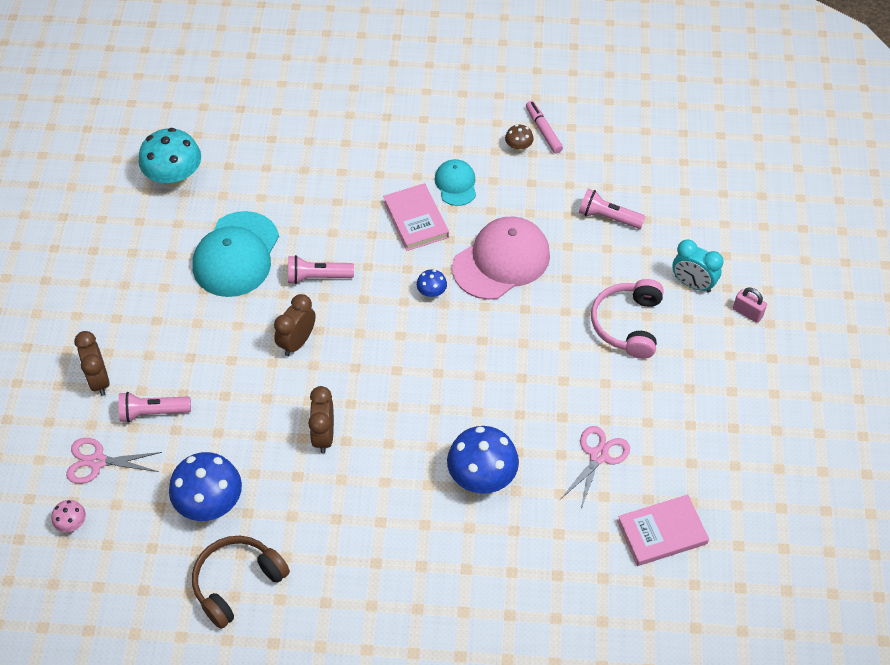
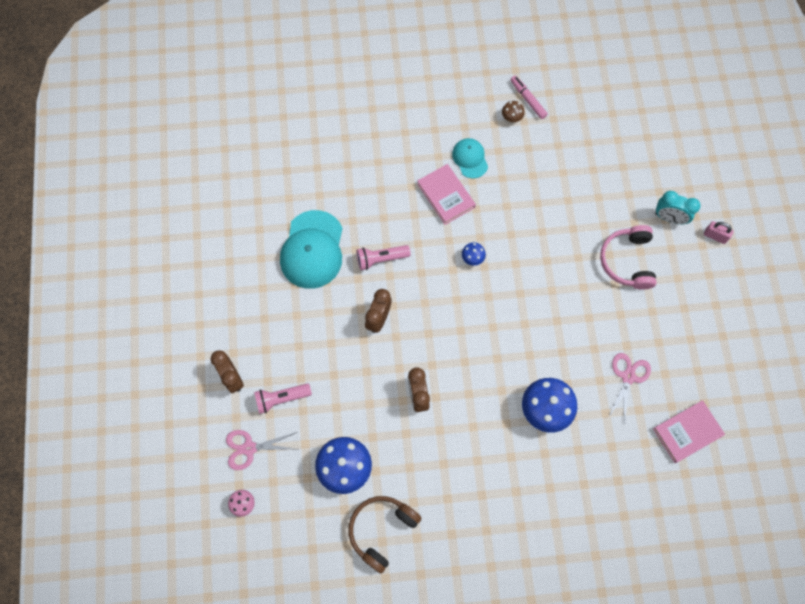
camera: 10 degrees left, 15 degrees up
(174, 178) = (246, 188): turquoise mushroom -> none
(501, 261) = (520, 221): pink cap -> none
(608, 217) = (593, 169): pink flashlight -> none

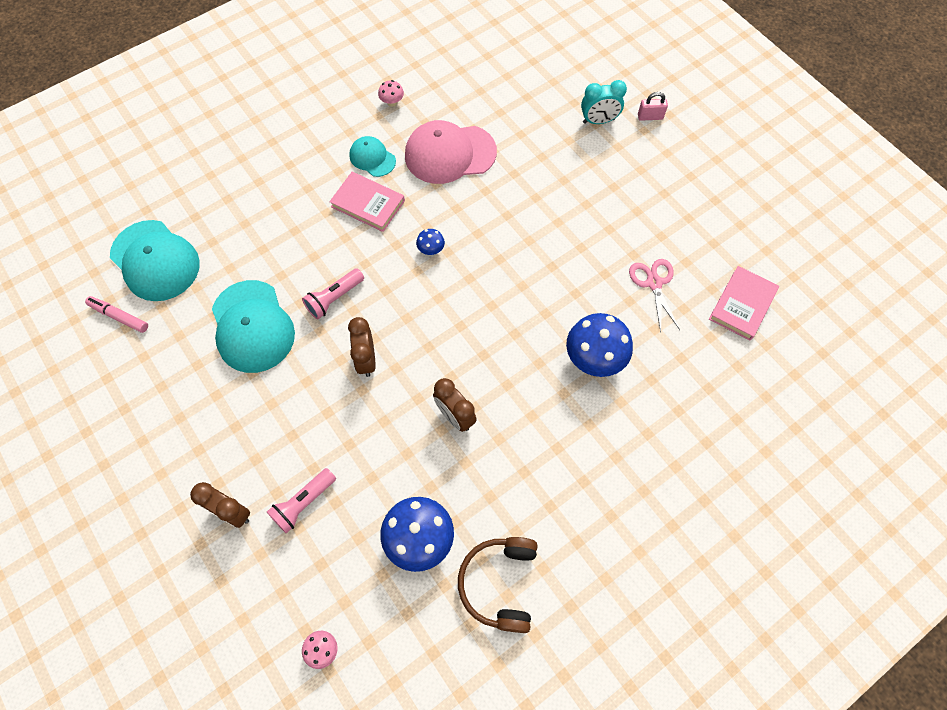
camera: 30 degrees left, 5 degrees down
(249, 448) = (295, 580): pink scissors -> none
(270, 162) = (155, 261): none -> turquoise cap
(511, 117) = (392, 102): brown mushroom -> pink mushroom
(528, 99) = (398, 79): pink marker -> pink marker (119, 317)
(532, 186) = (450, 154): none -> pink cap
(627, 261) = (584, 177): pink headphones -> none

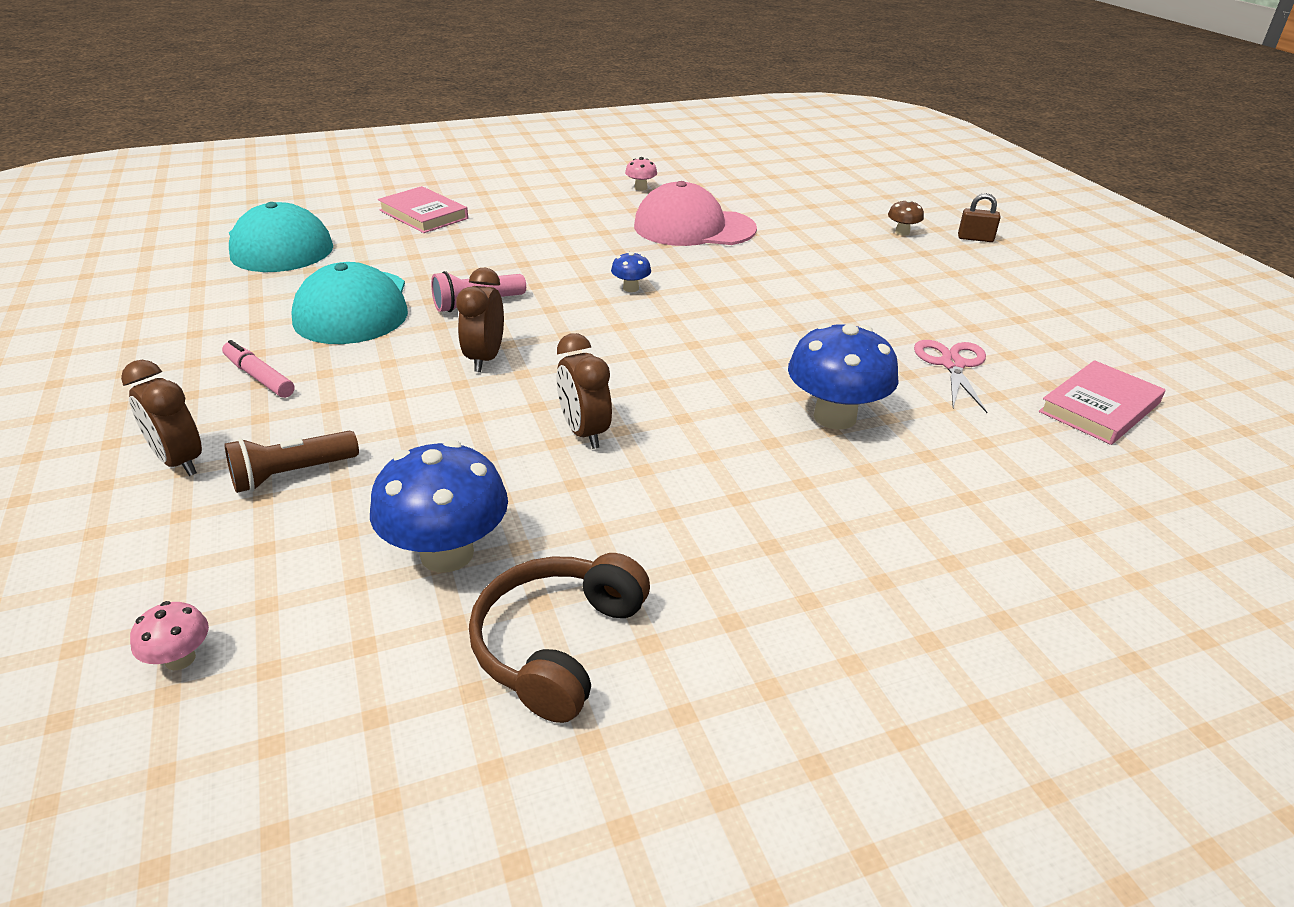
camera: 15 degrees right, 30 degrees down
(119, 317) = (198, 274): pink marker -> pink marker (259, 377)
(303, 503) = (291, 474): pink flashlight -> brown flashlight
(368, 204) = (568, 245): pink book -> pink book (424, 214)
(372, 158) = (594, 217): turquoise cap -> none
(598, 121) = (902, 232): turquoise clock -> brown mushroom
(650, 117) = (975, 238): pink padlock -> brown padlock

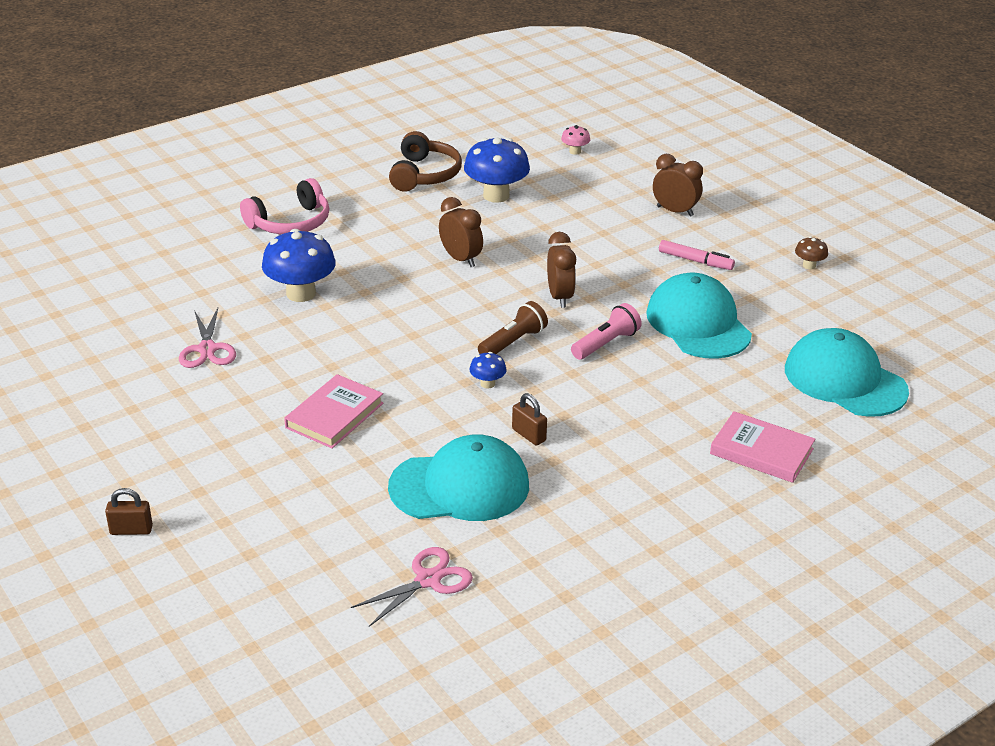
camera: 165 degrees right, 0 degrees up
(291, 474) = (608, 214): brown flashlight -> brown flashlight (513, 342)
(615, 248) = (528, 435): none -> brown padlock
(641, 188) = (555, 559): pink mushroom -> none
(694, 227) = (460, 486): pink cap -> turquoise cap
(737, 190) = (428, 580): none -> pink scissors
(856, 555) = (290, 223): none -> pink headphones
(902, 232) = (217, 526): brown mushroom -> brown mushroom (809, 265)
(1099, 407) = (107, 329): pink book -> pink book (334, 415)

